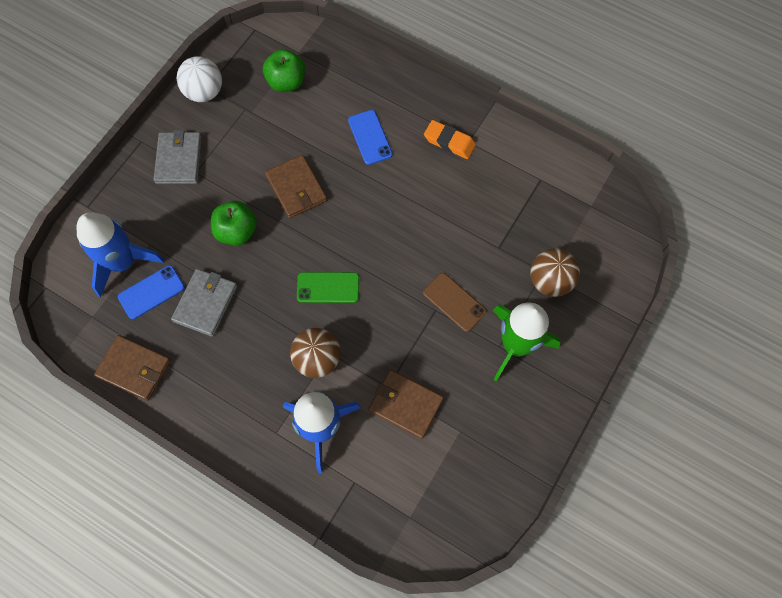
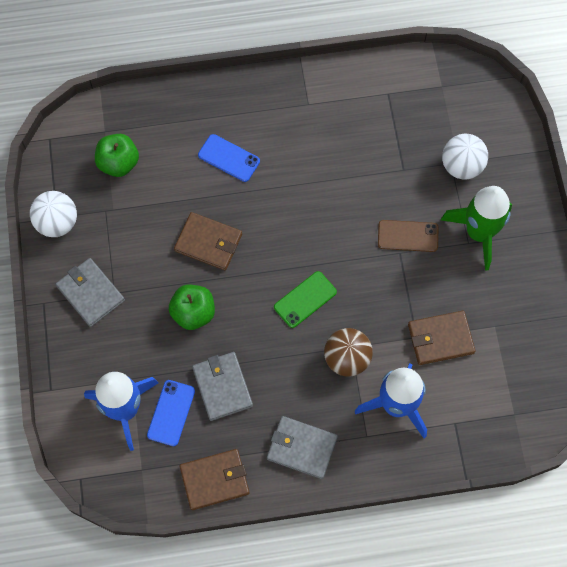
camera: 40 degrees left, 0 degrees up
(219, 399) = (301, 448): none -> grey wallet
(449, 142) = (294, 115): orange eraser -> none
(550, 281) = (461, 166): brown ball -> white ball

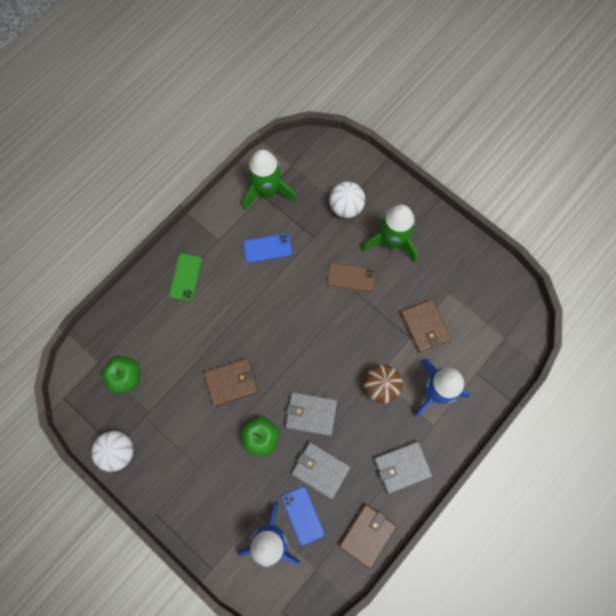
camera: 40 degrees left, 5 degrees up
(90, 293) = (182, 480): grey wallet -> grey wallet (311, 414)
(229, 158) = (197, 315): blue phone -> blue phone (267, 248)
(305, 299) = (323, 369): green phone -> green phone (186, 277)
(395, 93) = (267, 191): none -> green rocket
(408, 236) = (351, 277): brown phone -> brown phone turned 45 degrees clockwise
(440, 339) = (424, 326): brown wallet -> brown wallet turned 60 degrees counterclockwise

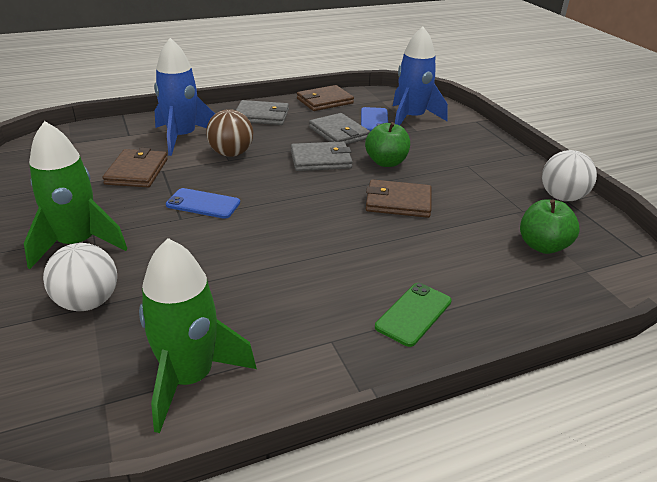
camera: 155 degrees left, 40 degrees down
(267, 248) = (257, 300): blue phone -> blue phone (203, 204)
(311, 414) = (321, 160): grey wallet -> grey wallet turned 45 degrees counterclockwise
(351, 277) = (170, 231): brown phone -> none

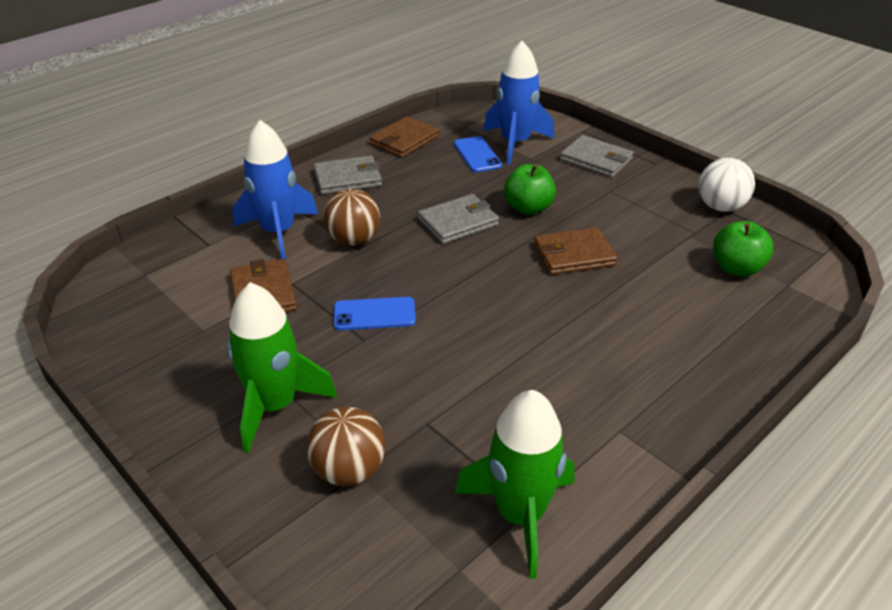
camera: 20 degrees left, 5 degrees up
(88, 302) = (349, 470): white ball -> brown ball
(339, 133) = (451, 181): grey wallet -> grey wallet (596, 160)
(413, 314) = (672, 378): green phone -> none

